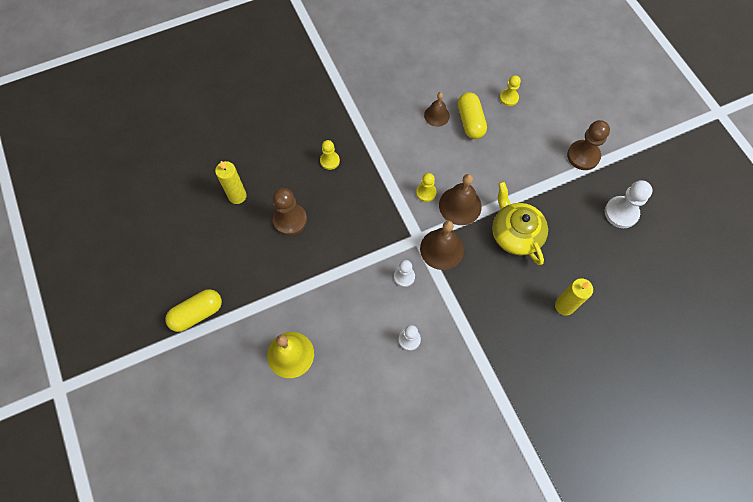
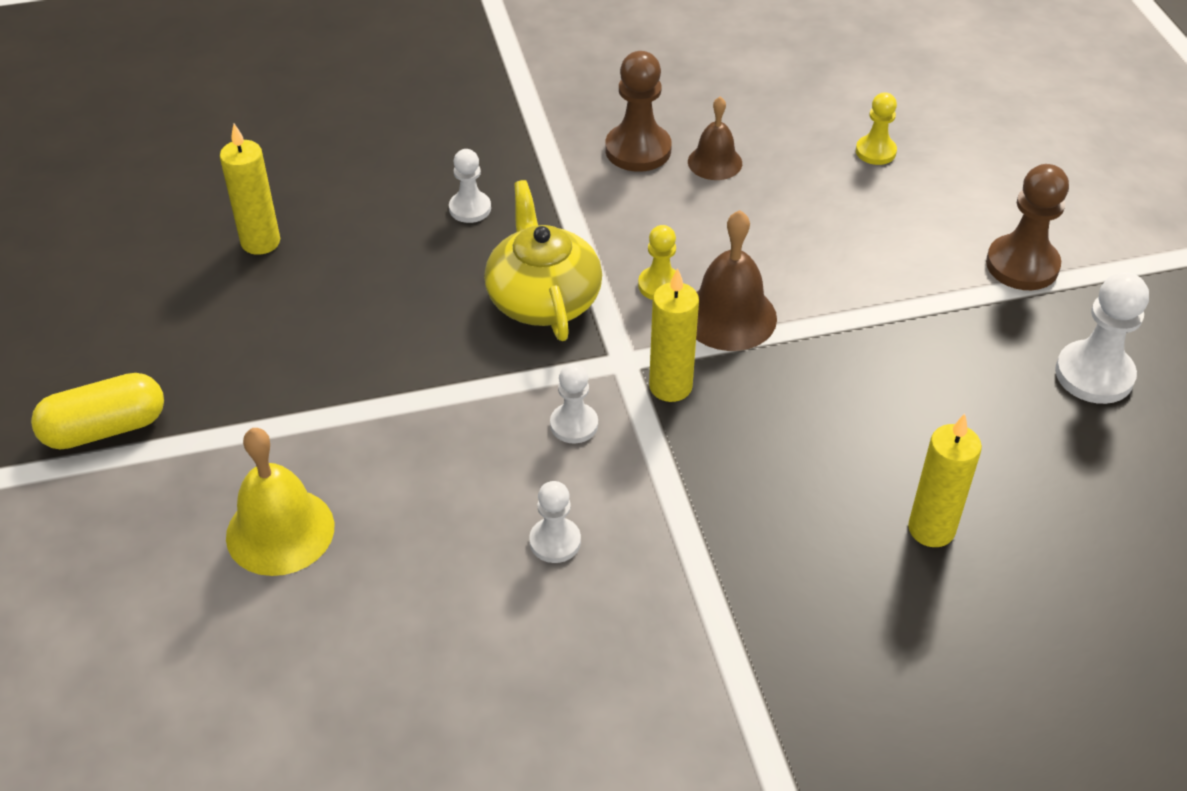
camera: 10 degrees right, 20 degrees down
(290, 220) = (356, 295): brown pawn -> brown pawn (638, 150)
(330, 161) = (470, 208): yellow pawn -> white pawn
(442, 249) = (670, 386): brown bell -> yellow candle
(470, 121) = (784, 180): yellow capsule -> none
(515, 234) = (843, 381): yellow teapot -> yellow teapot (543, 298)

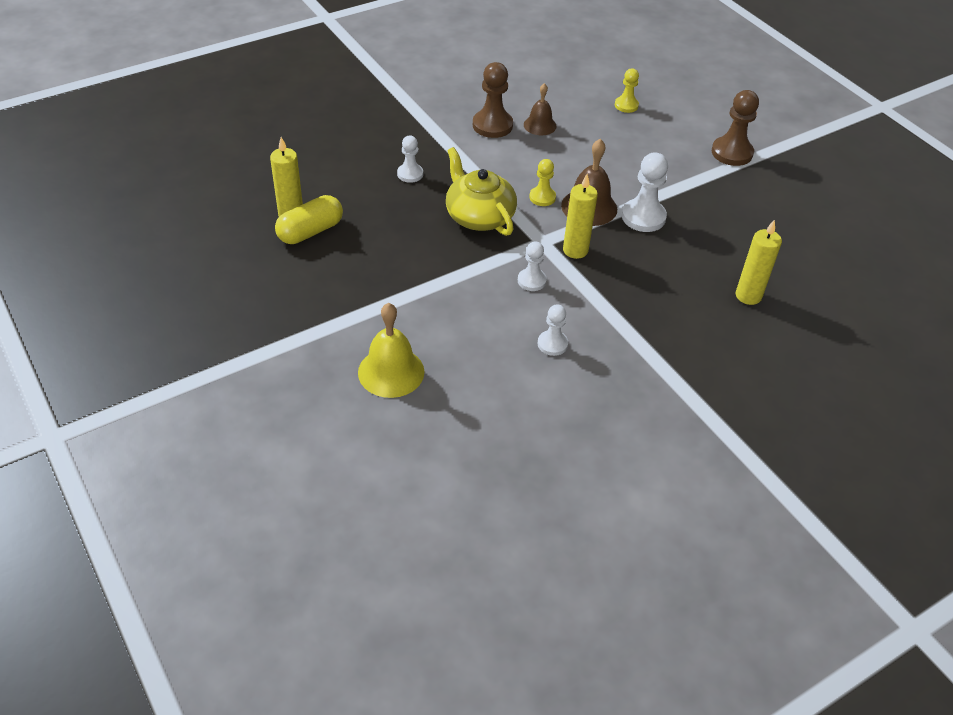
camera: 20 degrees left, 0 degrees up
(105, 428) = (251, 338): yellow capsule -> yellow capsule (310, 231)
(1094, 375) = (793, 202): white pawn -> white pawn (643, 217)

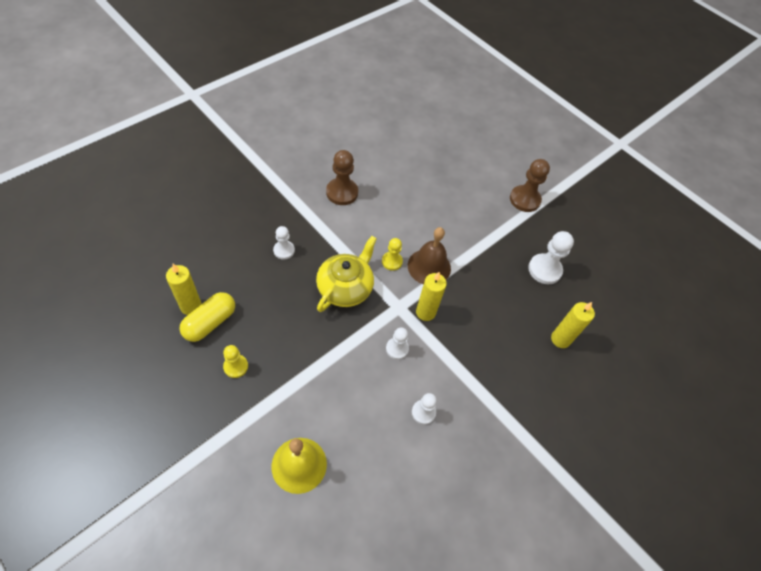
camera: 15 degrees left, 10 degrees up
(479, 216) = (345, 287): yellow teapot -> yellow teapot turned 75 degrees clockwise
(540, 125) = (378, 188): brown bell -> none
(626, 105) = (440, 161): yellow pawn -> yellow pawn (236, 366)
(643, 217) = (471, 271): white pawn -> white pawn (544, 270)

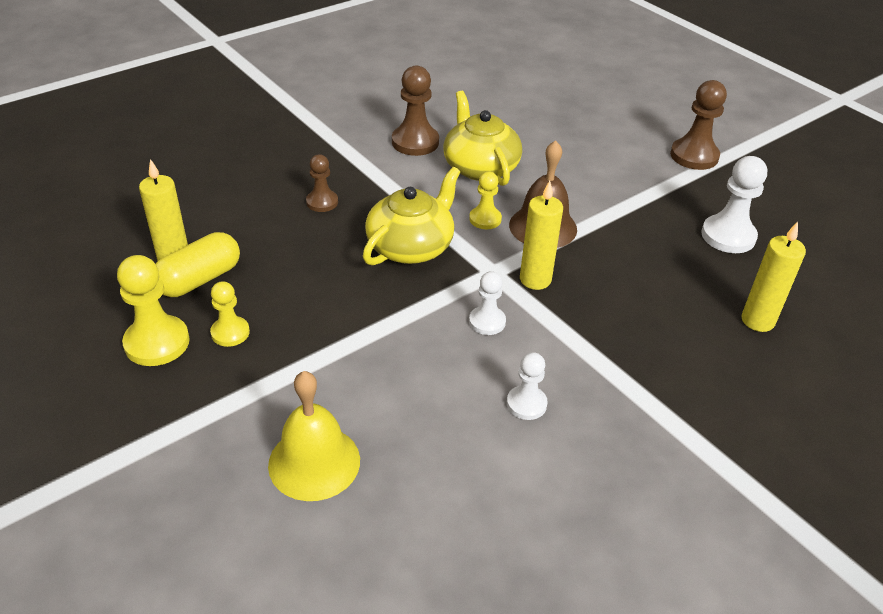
camera: 10 degrees right, 15 degrees down
(189, 377) = (157, 343): none -> yellow pawn
(284, 250) = (322, 202): white pawn -> brown pawn
(386, 214) = (480, 167): none -> yellow teapot

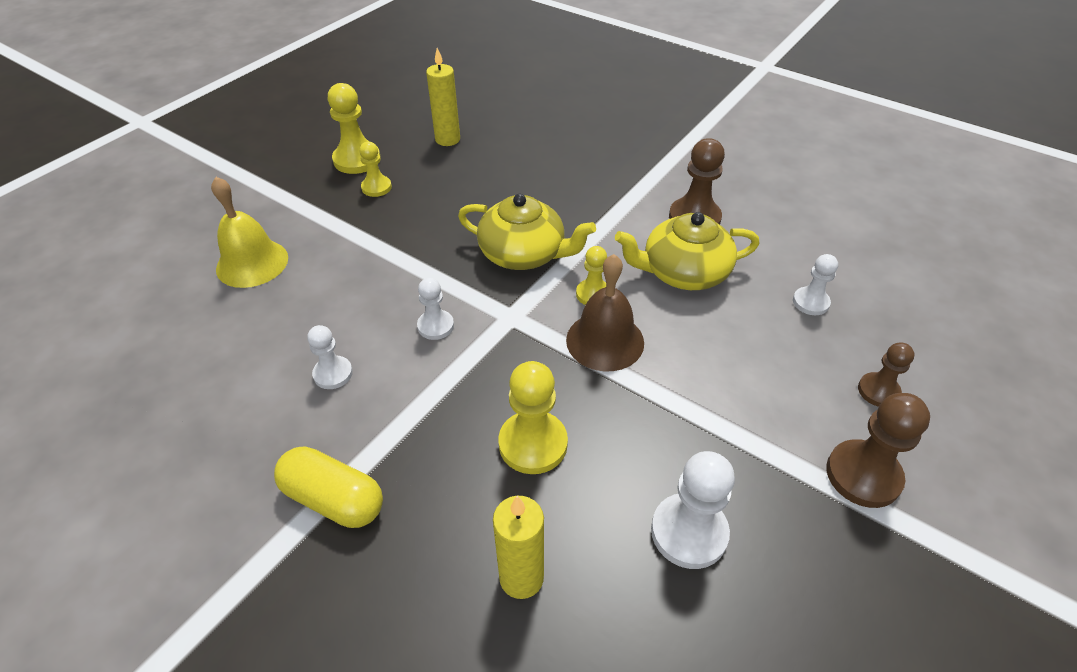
camera: 75 degrees right, 5 degrees up
(199, 279) = (430, 157): yellow capsule -> yellow capsule (334, 499)
(322, 202) = (559, 187): brown pawn -> brown pawn (878, 391)
(480, 167) = (683, 272): yellow teapot -> yellow teapot turned 150 degrees counterclockwise
(535, 279) = (512, 350): yellow candle -> none
(538, 123) = (810, 302): none -> white pawn
(640, 290) = (533, 444): none -> yellow pawn

